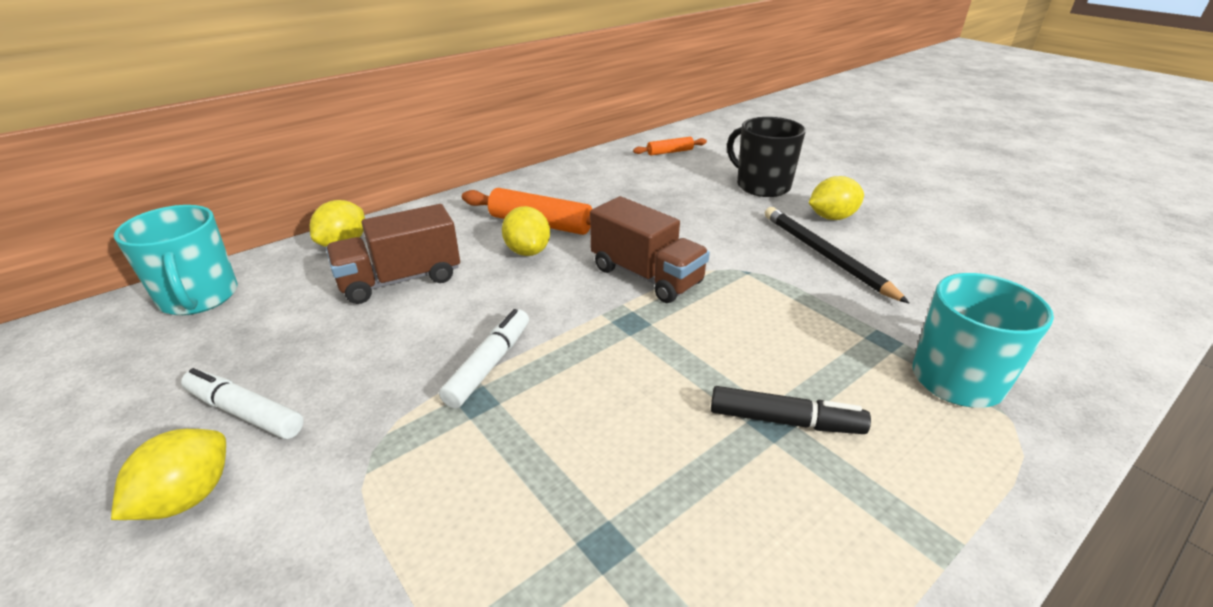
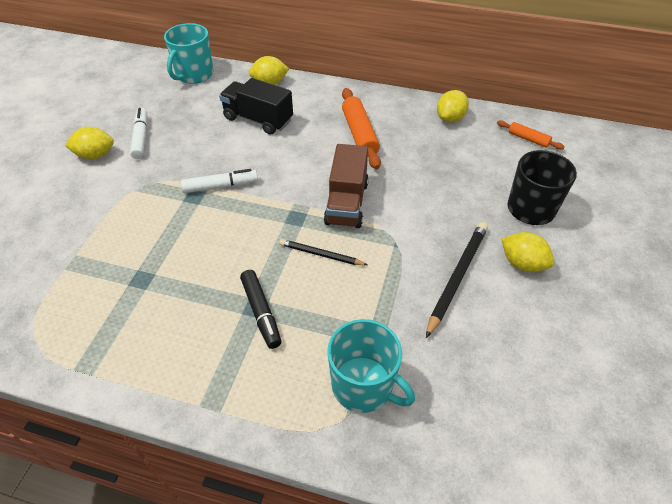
camera: 55 degrees right, 15 degrees up
(400, 280) = (258, 119): brown truck -> black truck
(527, 251) = (325, 145): yellow lemon -> yellow lemon (450, 118)
(717, 327) = (321, 254): none -> black pencil

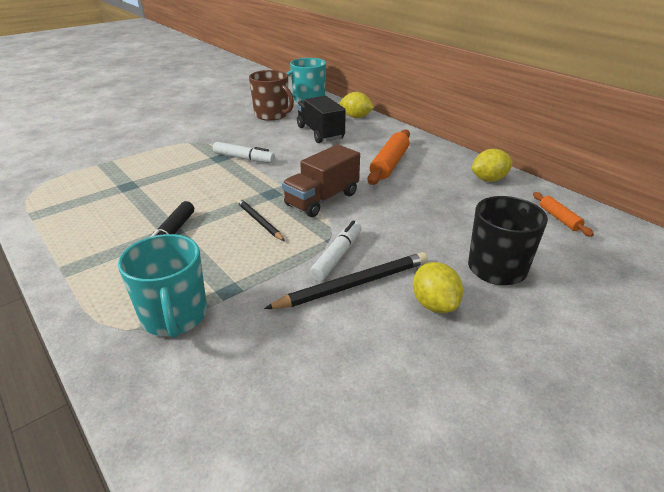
camera: 35 degrees right, 15 degrees down
(95, 155) = (191, 119): yellow lemon -> none
(141, 138) = (230, 119): white marker -> white marker (337, 256)
(180, 112) = (272, 115): none -> brown mug

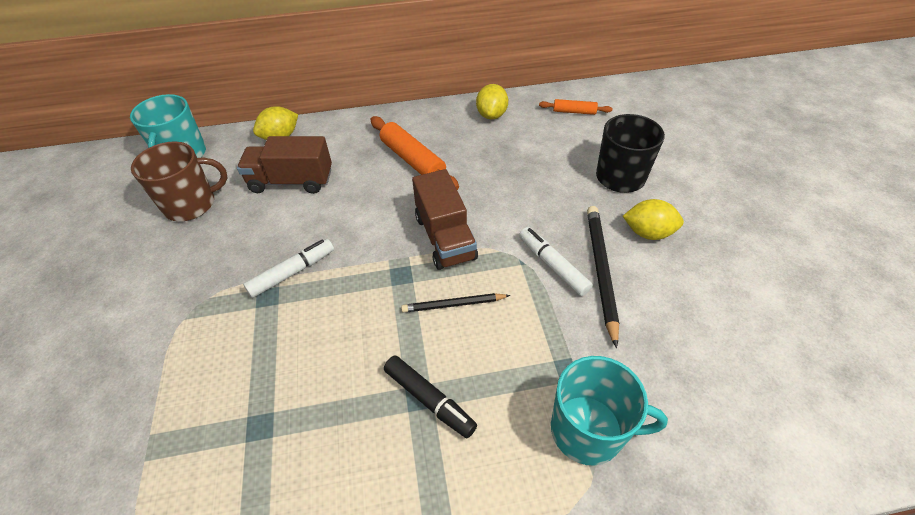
camera: 60 degrees left, 15 degrees up
(320, 133) = (291, 181): black truck -> brown truck

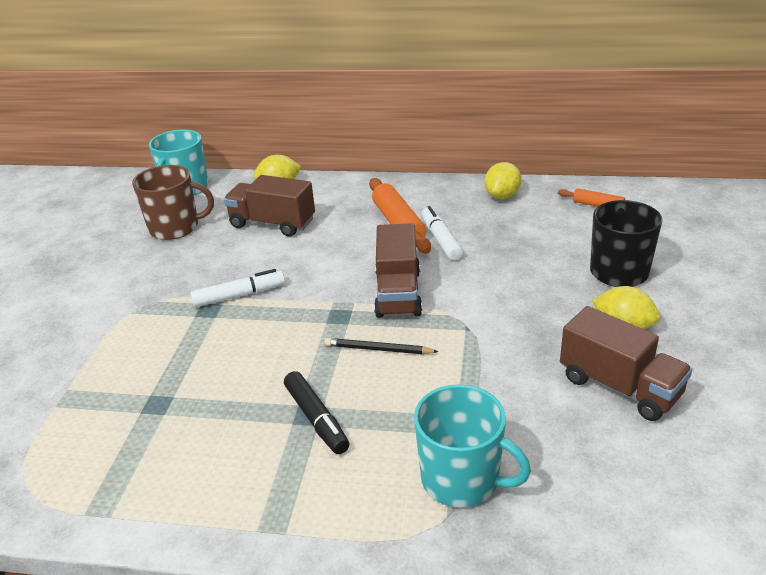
camera: 20 degrees right, 15 degrees down
(553, 265) = (499, 336): white marker -> white marker (441, 239)
(601, 271) = (549, 351): black pencil -> none
(671, 294) = (619, 387): none -> brown truck

